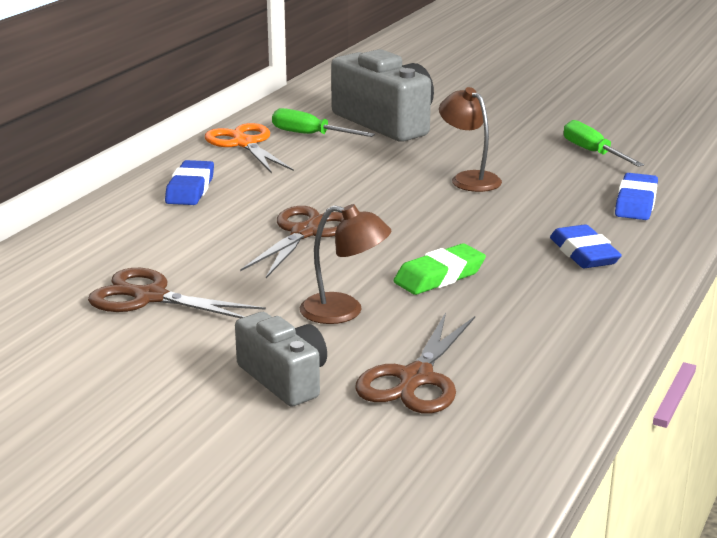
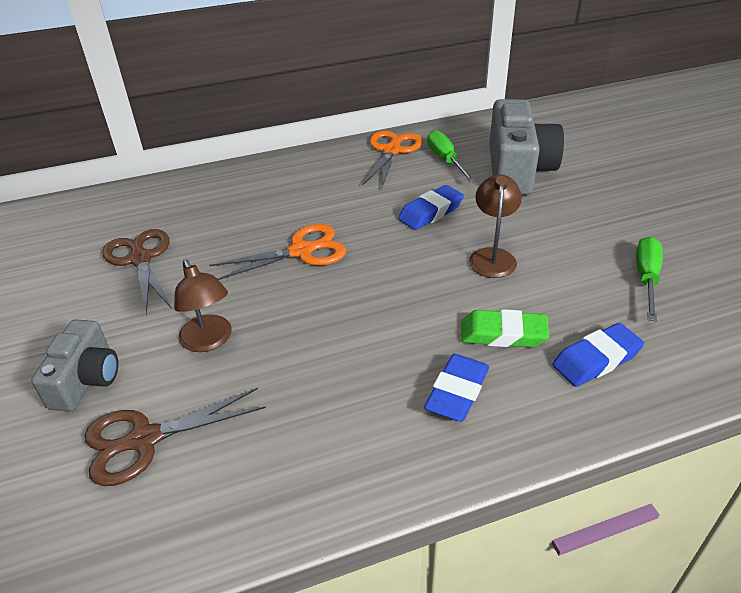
camera: 45 degrees right, 15 degrees up
(190, 189) = (300, 177): blue eraser -> blue eraser (431, 212)
(305, 232) = (302, 251): brown scissors -> orange scissors
(439, 276) = (316, 347): green eraser -> green eraser (503, 334)

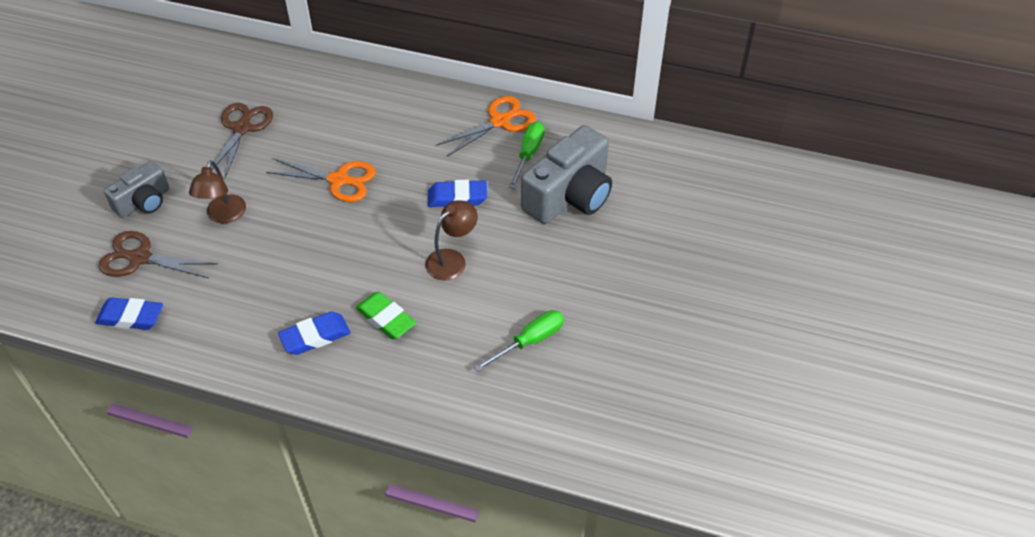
camera: 35 degrees right, 10 degrees up
(596, 359) = (417, 371): blue eraser -> blue eraser (131, 317)

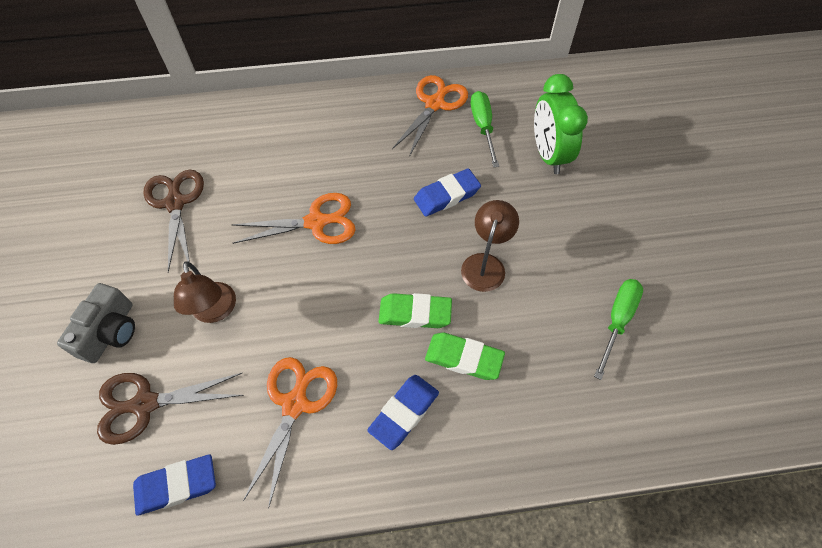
camera: 25 degrees left, 10 degrees up
(242, 299) = (295, 403): none -> orange scissors
(370, 273) = (415, 313): none -> green eraser
(569, 196) = (548, 154): grey camera -> green clock

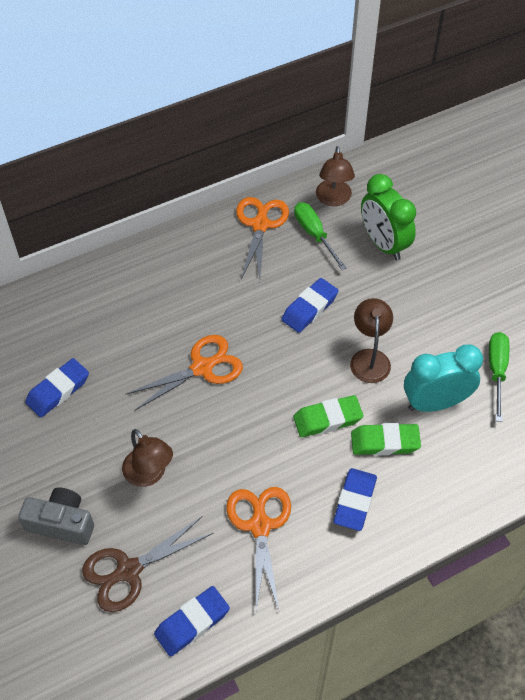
camera: 20 degrees left, 5 degrees down
(110, 332) = (61, 523): grey camera -> grey camera turned 75 degrees counterclockwise
(175, 202) = (58, 390): brown scissors -> blue eraser
(516, 99) = (333, 199): none -> brown lamp
(536, 333) = (435, 403): none -> turquoise clock

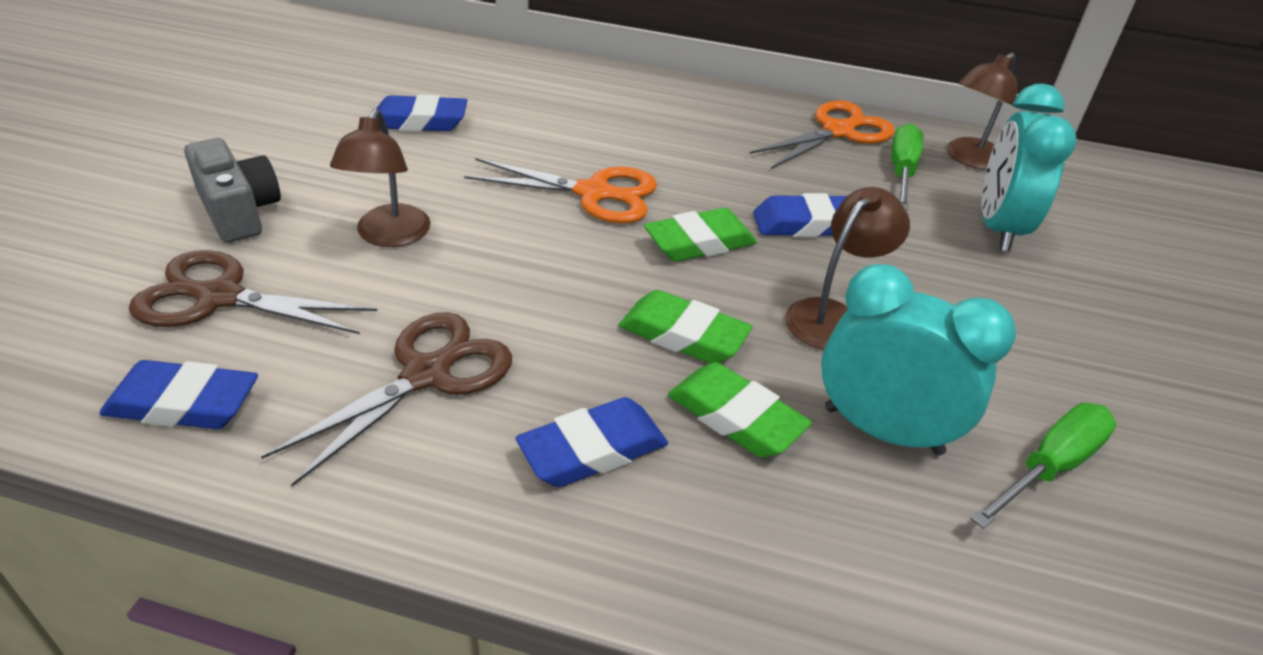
camera: 40 degrees right, 15 degrees down
(260, 525) = (427, 373): orange scissors -> brown scissors
(279, 360) = (699, 243): none -> green eraser
(383, 244) = (998, 228): green clock -> turquoise clock

